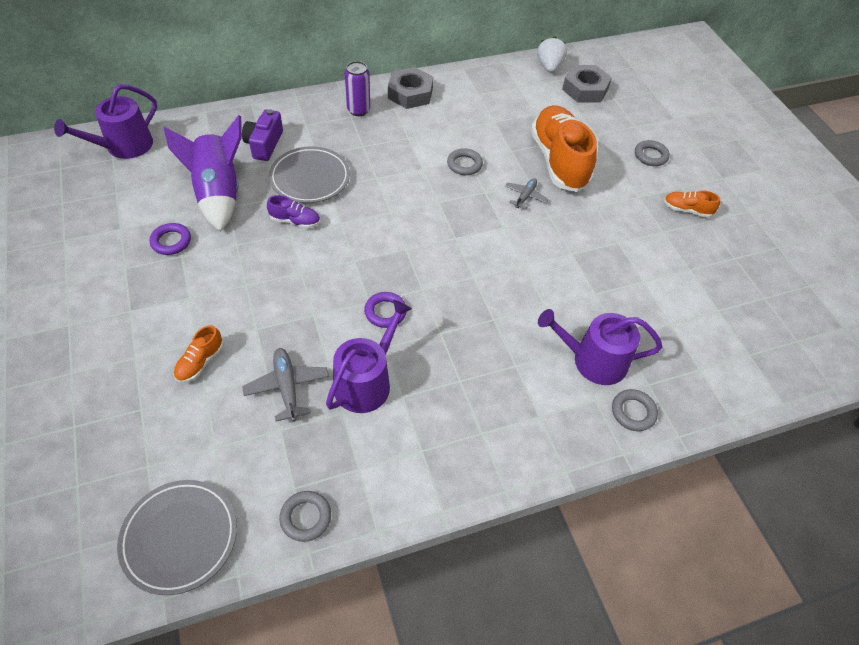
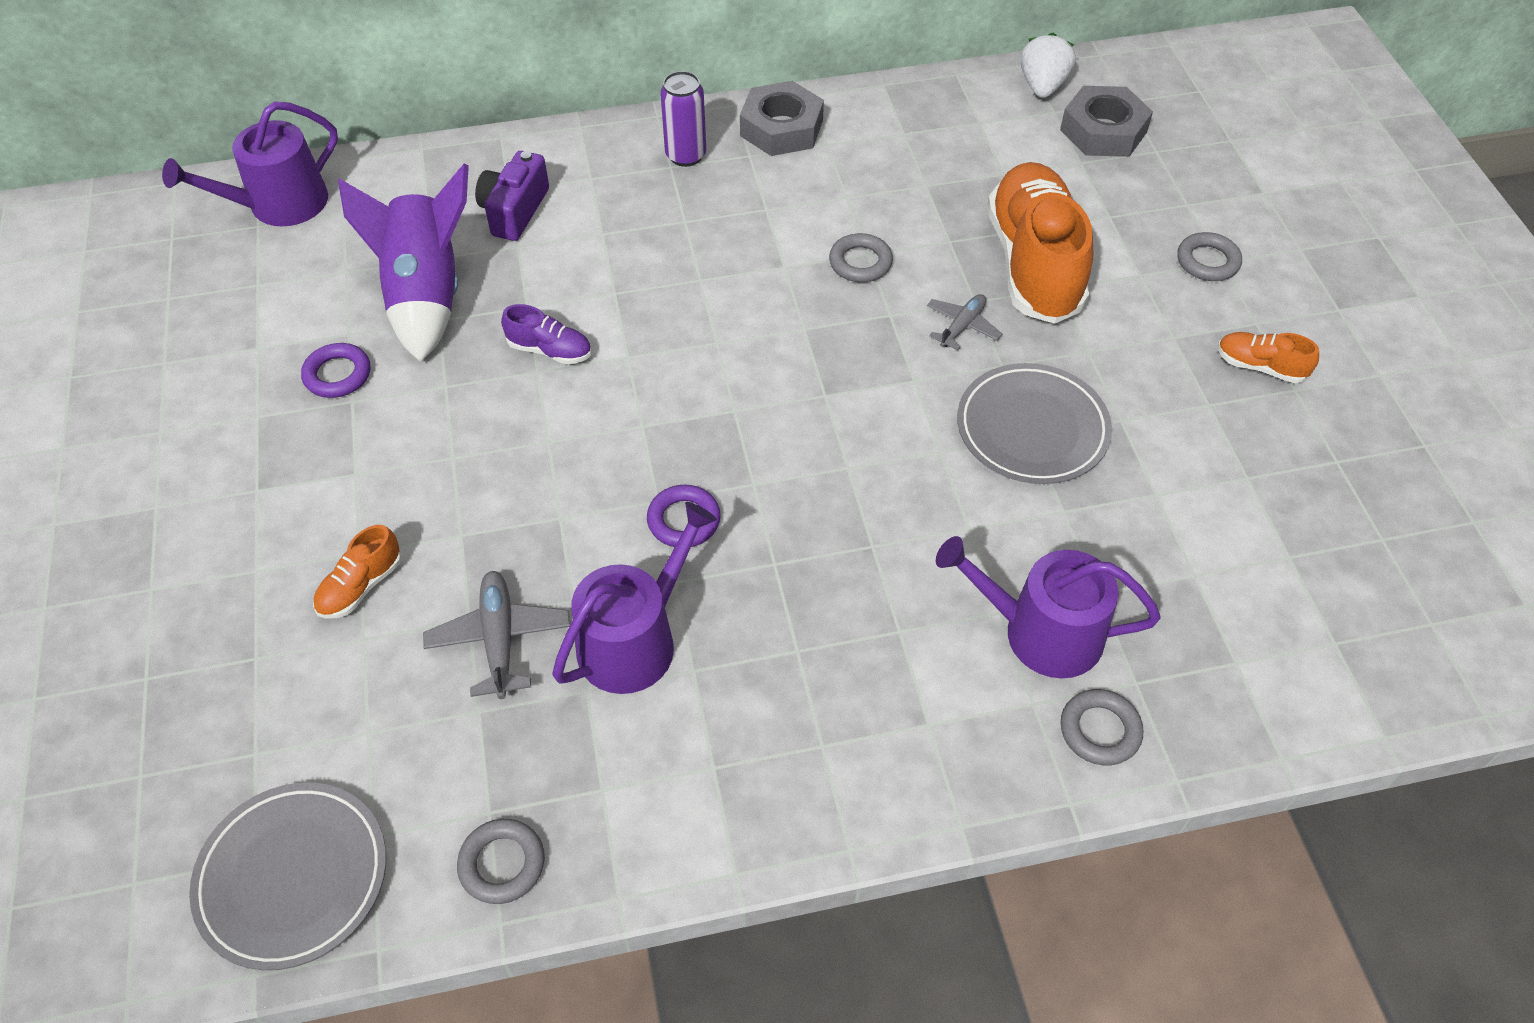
camera: 10 degrees right, 0 degrees up
(310, 178) = (585, 275): grey plate -> grey plate (1032, 429)

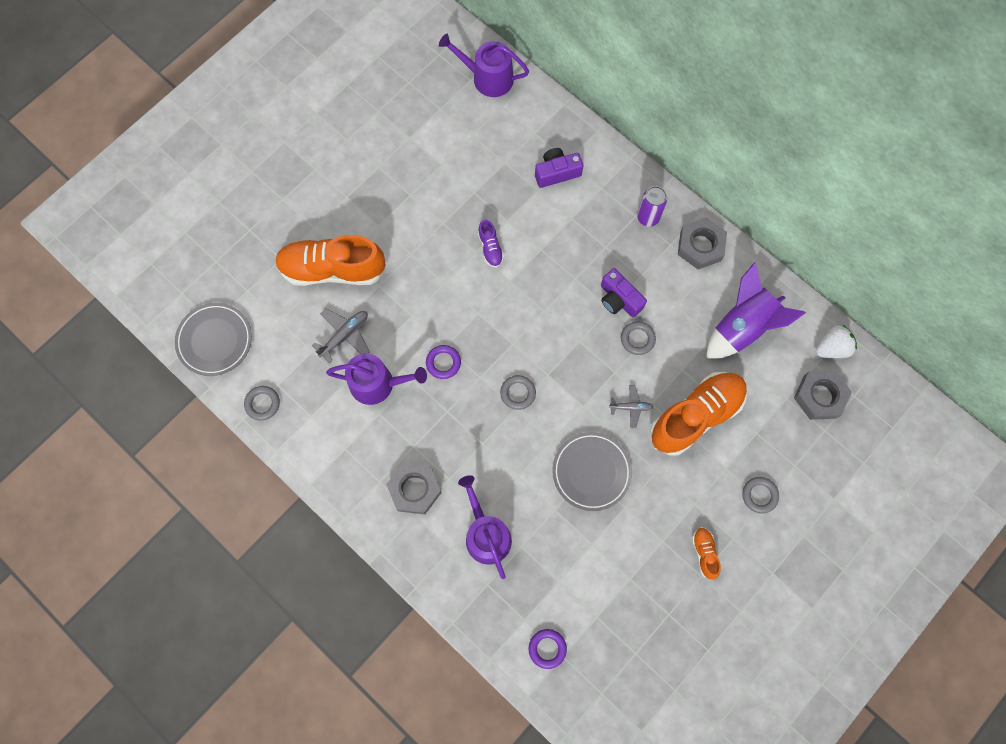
camera: 55 degrees right, 20 degrees up
(337, 375) = (418, 178): purple ring -> purple ring (547, 648)
(361, 586) = (333, 269): orange shoe -> orange shoe, size x2.31
(426, 296) = (483, 177): purple rocket -> purple rocket (742, 327)
(780, 249) = (619, 299): none -> purple camera
(879, 695) = (414, 489): none -> grey nut
(1100, 730) = (455, 581): grey ring -> grey ring (518, 393)

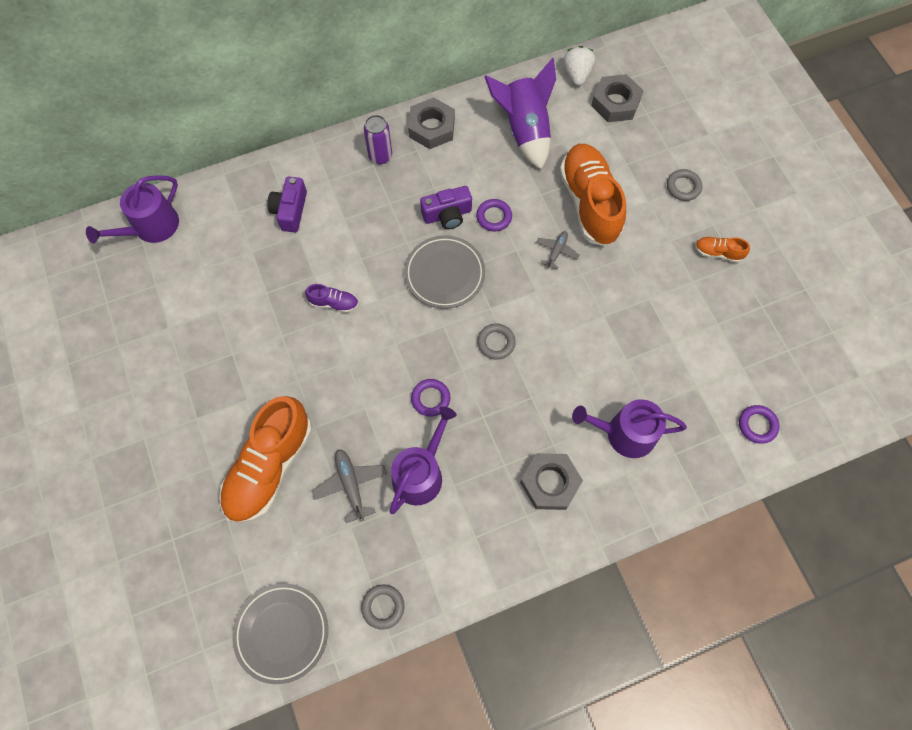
camera: 65 degrees left, 5 degrees down
(591, 472) = (603, 312): grey plate -> grey plate (444, 274)
(637, 339) = (494, 217): grey ring -> purple ring

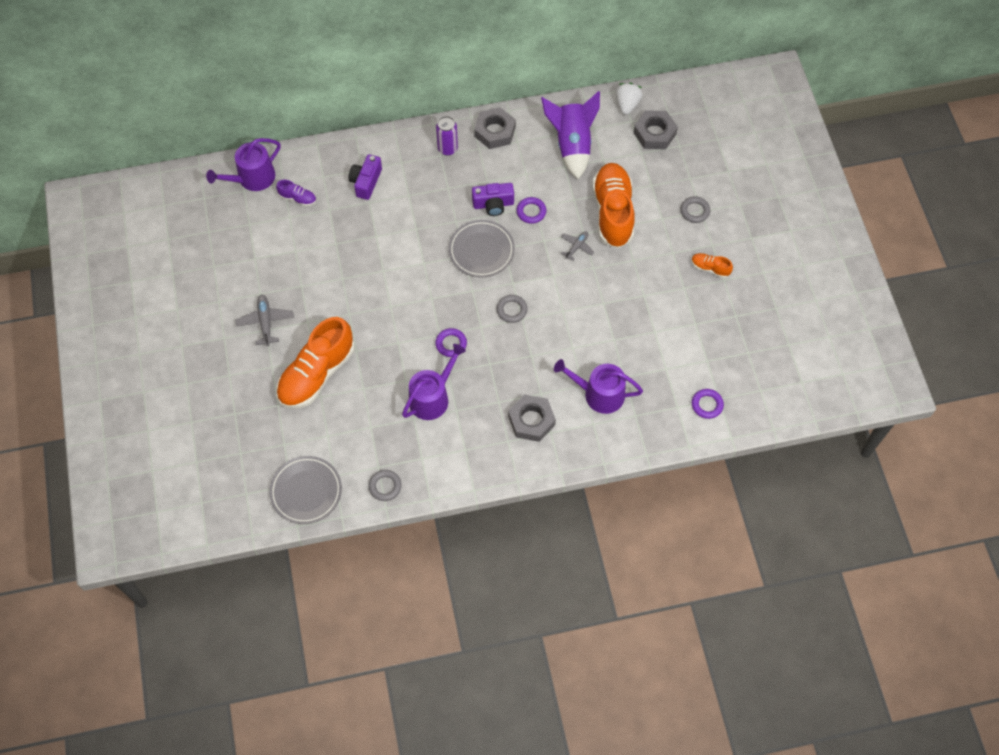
camera: 10 degrees right, 5 degrees down
(334, 303) = (388, 259): purple shoe -> purple shoe (297, 198)
(351, 485) = (376, 397): grey plane -> grey plane (265, 322)

